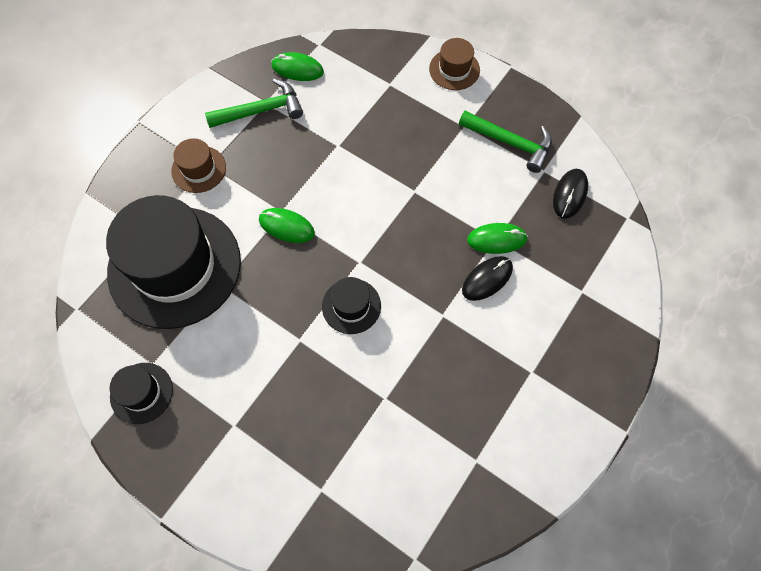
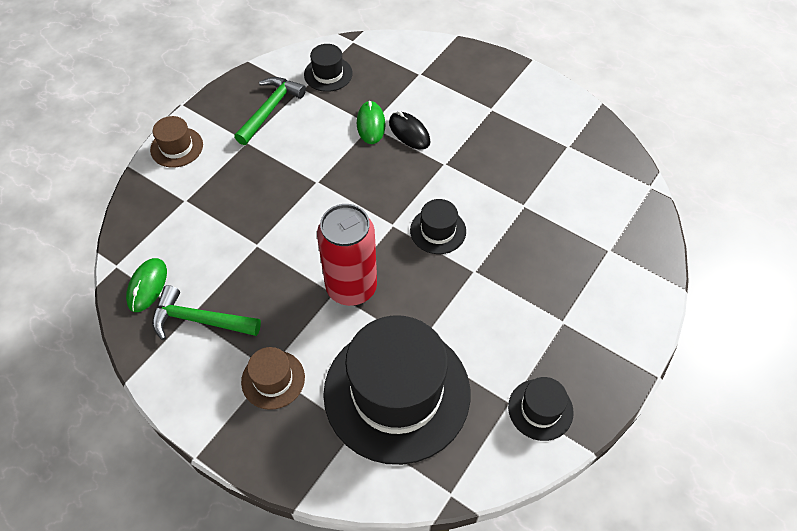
camera: 90 degrees left, 10 degrees down
(261, 110) = (200, 320): green hammer -> green hammer turned 60 degrees counterclockwise
(286, 226) = (351, 287): green mouse -> red can
(569, 194) = (328, 74): black mouse -> black hat

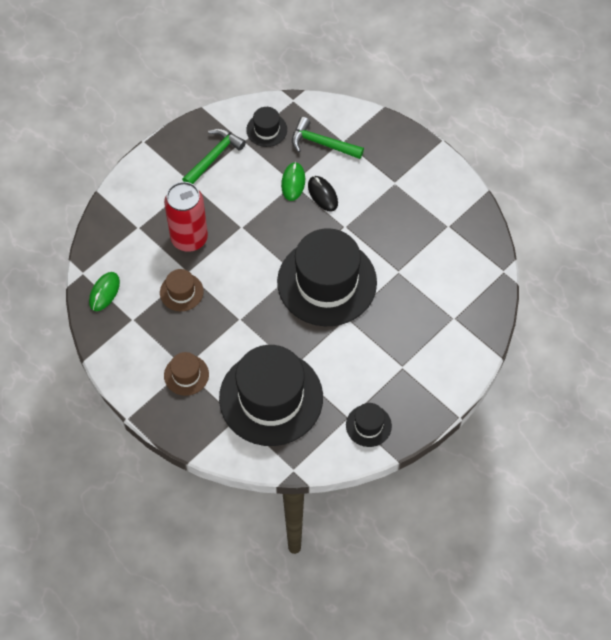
camera: 10 degrees right, 5 degrees up
(176, 147) = (136, 180): brown hat -> brown hat (181, 292)
(200, 320) = (140, 324): green hammer -> green hammer (322, 143)
(351, 287) = (253, 317): red can -> red can (189, 238)
(438, 231) = (327, 282): black hat -> black hat, size x2.29

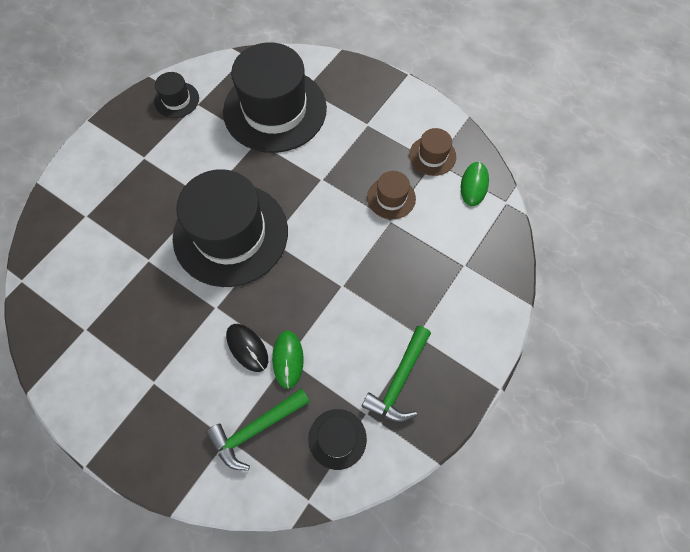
camera: 170 degrees right, 5 degrees up
(186, 375) = (363, 118): brown hat -> brown hat (432, 156)
(189, 238) = (400, 261): red can -> none
(322, 143) = (256, 428): green hammer -> green hammer turned 135 degrees clockwise

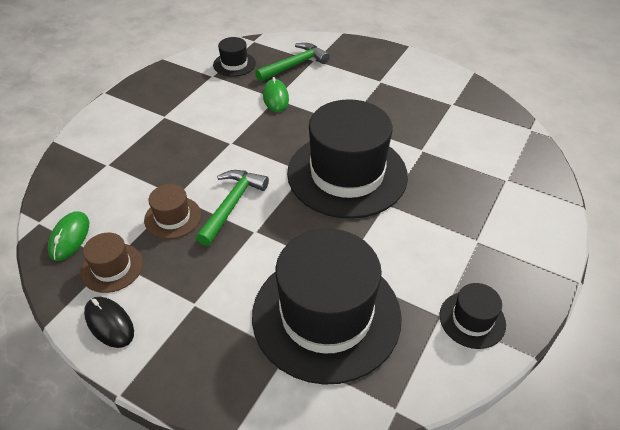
camera: 175 degrees right, 20 degrees down
(247, 348) = (310, 102): black mouse -> black mouse (109, 323)
(399, 380) = (184, 92): green hammer -> green hammer (232, 205)

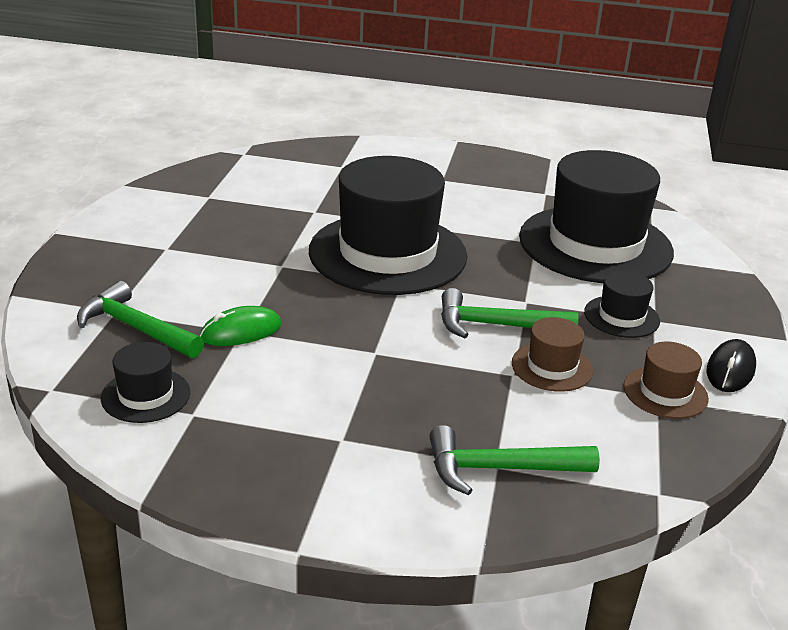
camera: 110 degrees left, 15 degrees down
(69, 237) = (656, 448): green mouse -> none
(103, 165) = (500, 469): none -> green hammer
(472, 319) = (537, 180): black hat -> black hat (621, 317)

